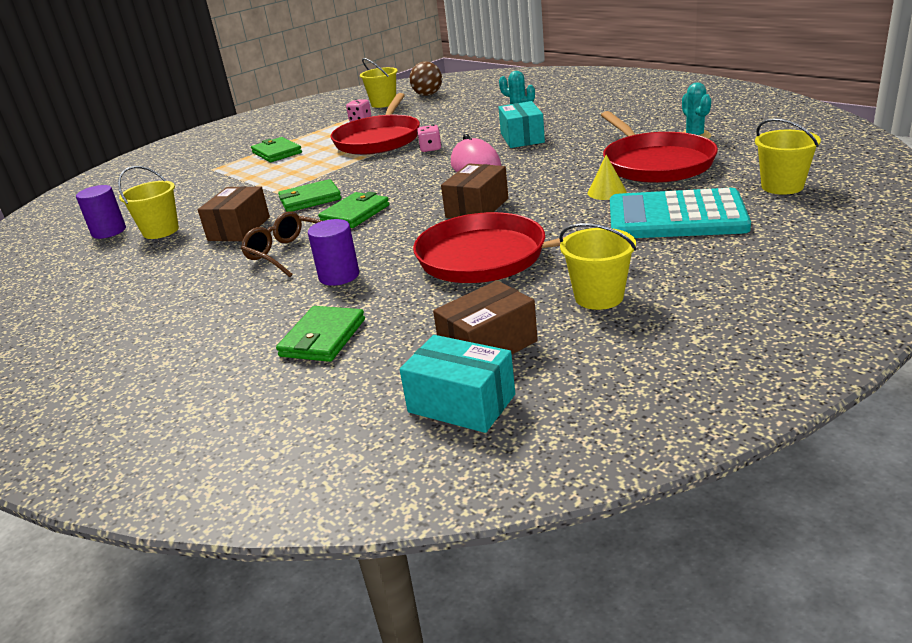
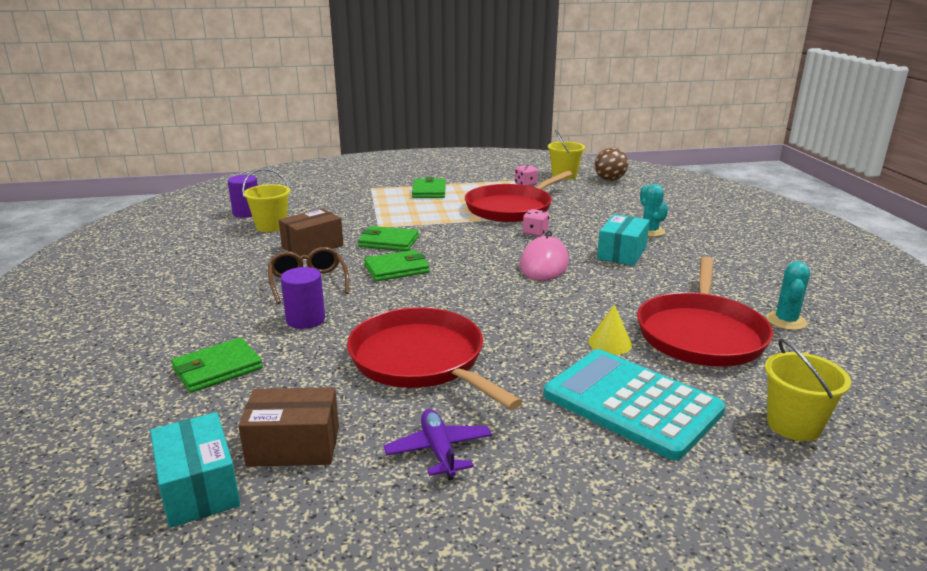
camera: 30 degrees right, 5 degrees down
(477, 208) = (484, 306): brown box -> none
(599, 297) = (439, 451): yellow bucket -> purple plane

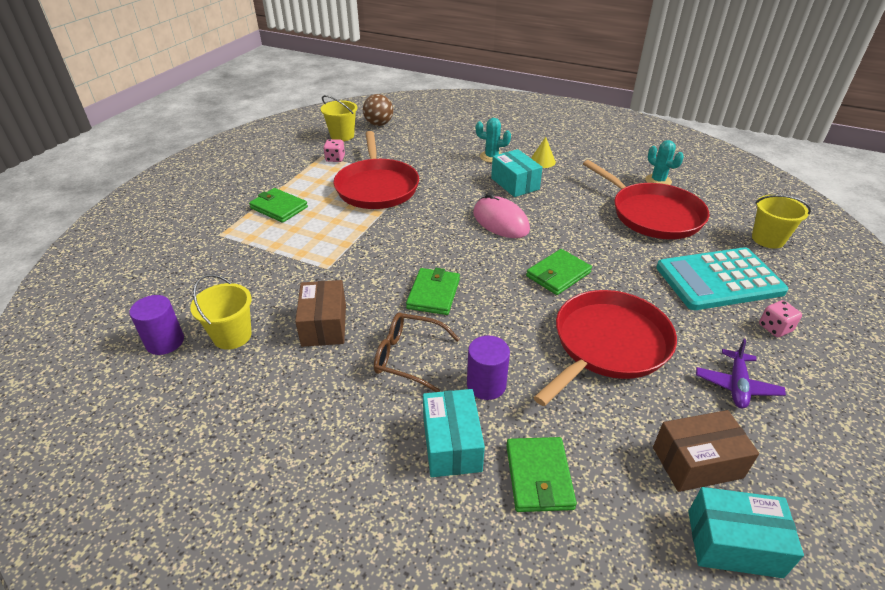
camera: 55 degrees left, 15 degrees up
(226, 325) = (451, 444): none -> turquoise box
(294, 446) = (697, 462): brown box -> brown box turned 45 degrees clockwise
(388, 242) = (370, 276): green wallet -> green wallet (558, 274)
(421, 360) = (607, 344): red pan -> red pan turned 135 degrees clockwise
(439, 451) = (736, 385): purple plane -> purple plane turned 90 degrees counterclockwise
(535, 233) = (439, 199): pink dice -> pink dice (775, 328)
(610, 343) = (641, 252): yellow cone -> yellow cone (542, 161)

